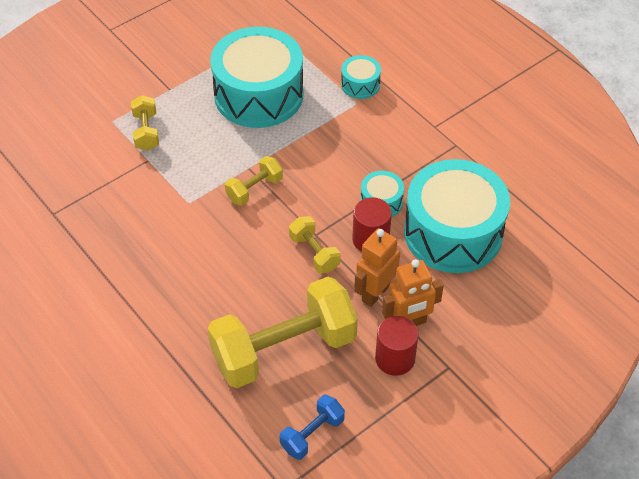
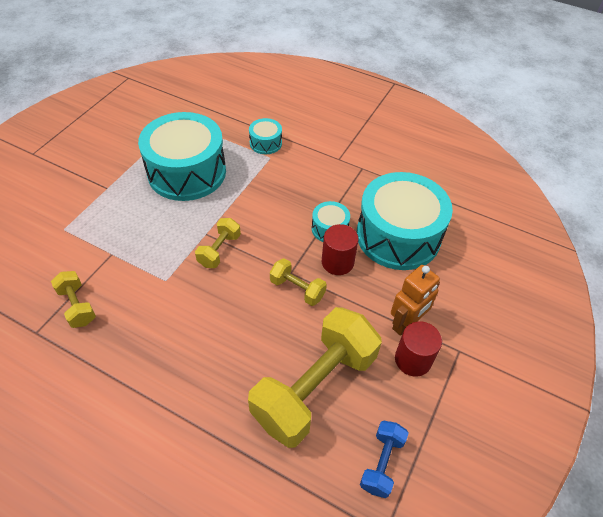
camera: 25 degrees left, 0 degrees up
(146, 132) = (100, 229): yellow dumbbell -> yellow dumbbell (77, 306)
(375, 293) = (365, 306): orange robot -> none

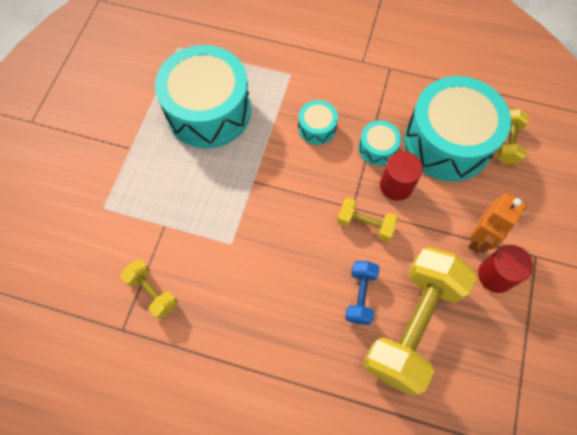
camera: 10 degrees left, 15 degrees up
(219, 250) = (274, 198): yellow dumbbell -> yellow dumbbell (508, 143)
(265, 143) = (280, 57): turquoise drum -> turquoise drum (317, 128)
(381, 463) = (493, 384): blue dumbbell -> blue dumbbell (360, 296)

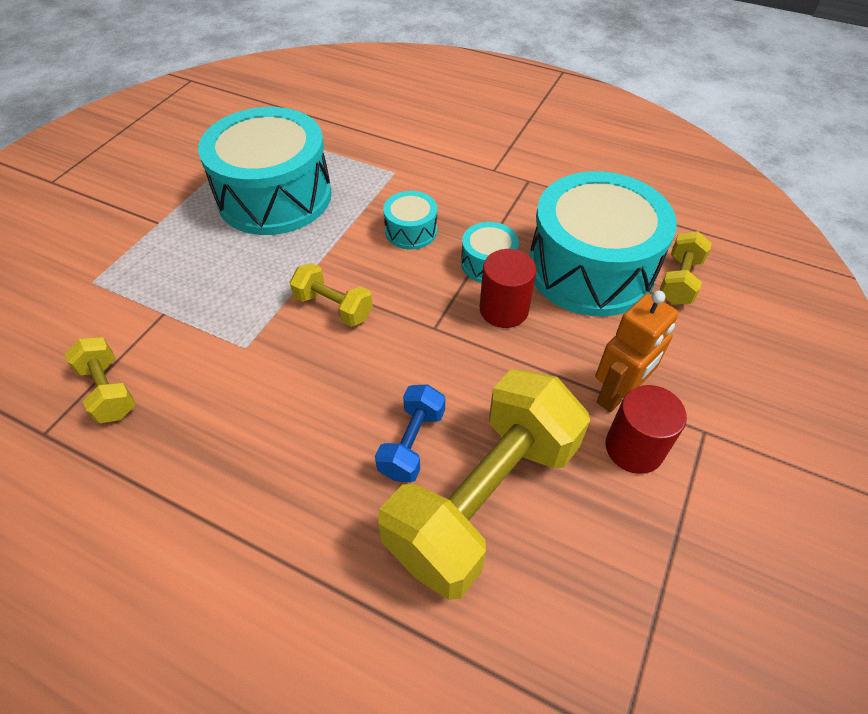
camera: 10 degrees right, 15 degrees down
(365, 224) = (446, 351): yellow dumbbell -> yellow dumbbell (333, 307)

